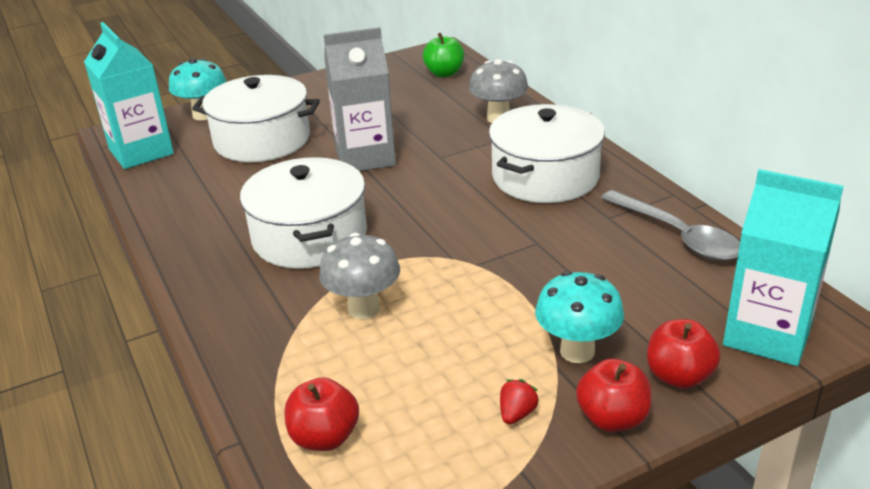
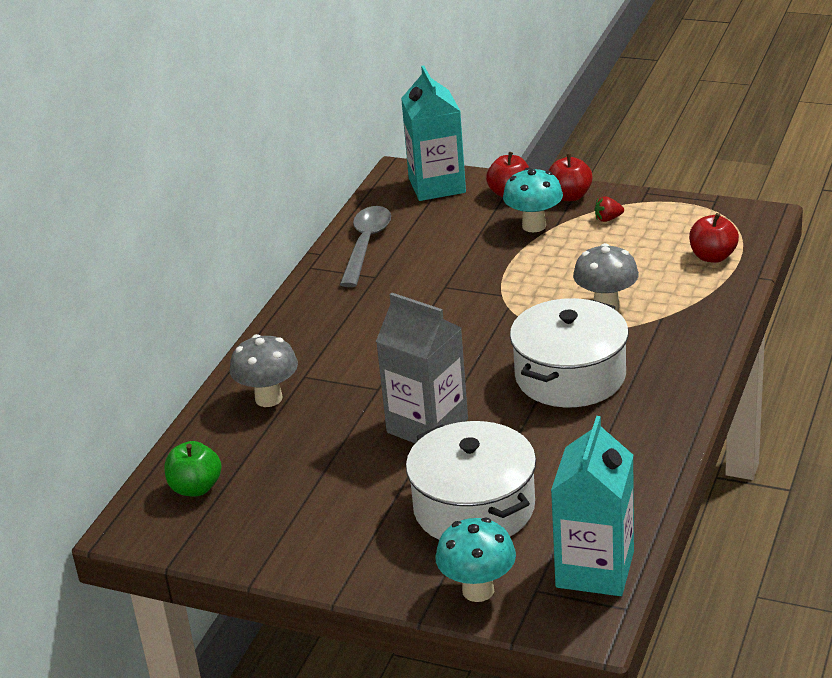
camera: 130 degrees left, 0 degrees up
(545, 177) = (348, 325): white pot -> none

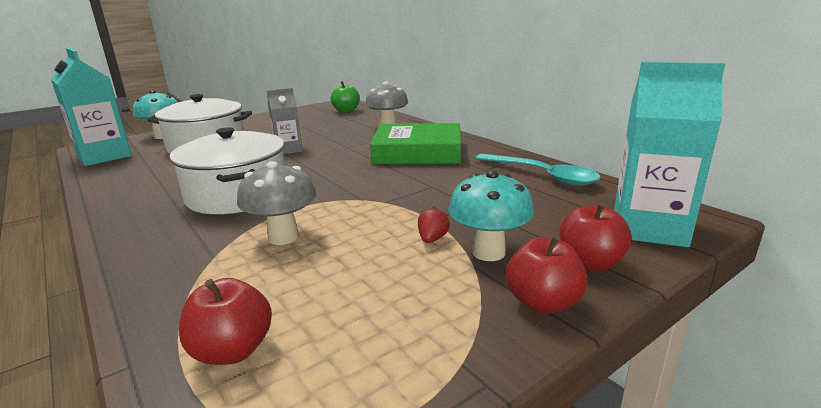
camera: 120 degrees right, 10 degrees down
(355, 332) = (418, 152): none -> green book
(366, 245) = (542, 175): grey spoon -> turquoise spoon
(427, 426) = (288, 150): grey carton -> grey carton, size x0.59
(608, 219) = (444, 307): red strawberry -> red strawberry (432, 239)

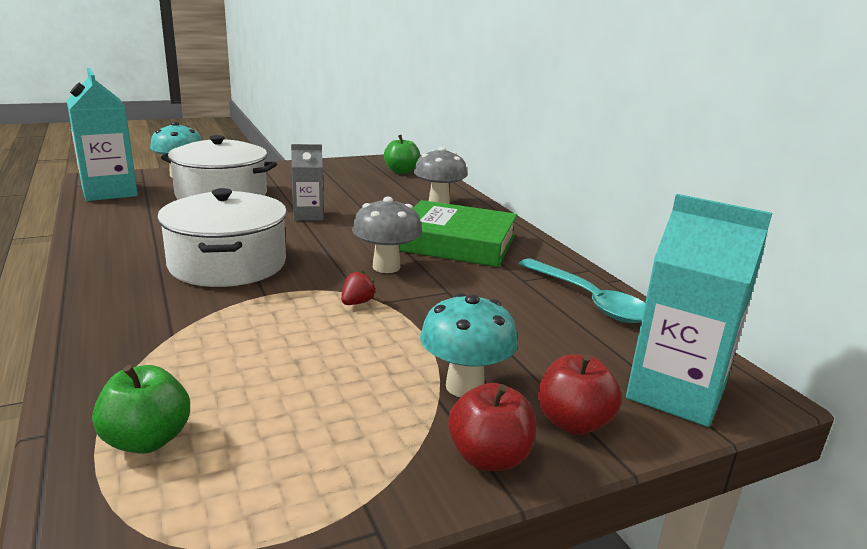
camera: 10 degrees right, 0 degrees up
(232, 350) = (147, 440): red apple -> green apple
(283, 237) = (252, 325): grey mushroom -> grey mushroom (386, 267)
(432, 239) = (411, 358): red strawberry -> red strawberry (357, 303)

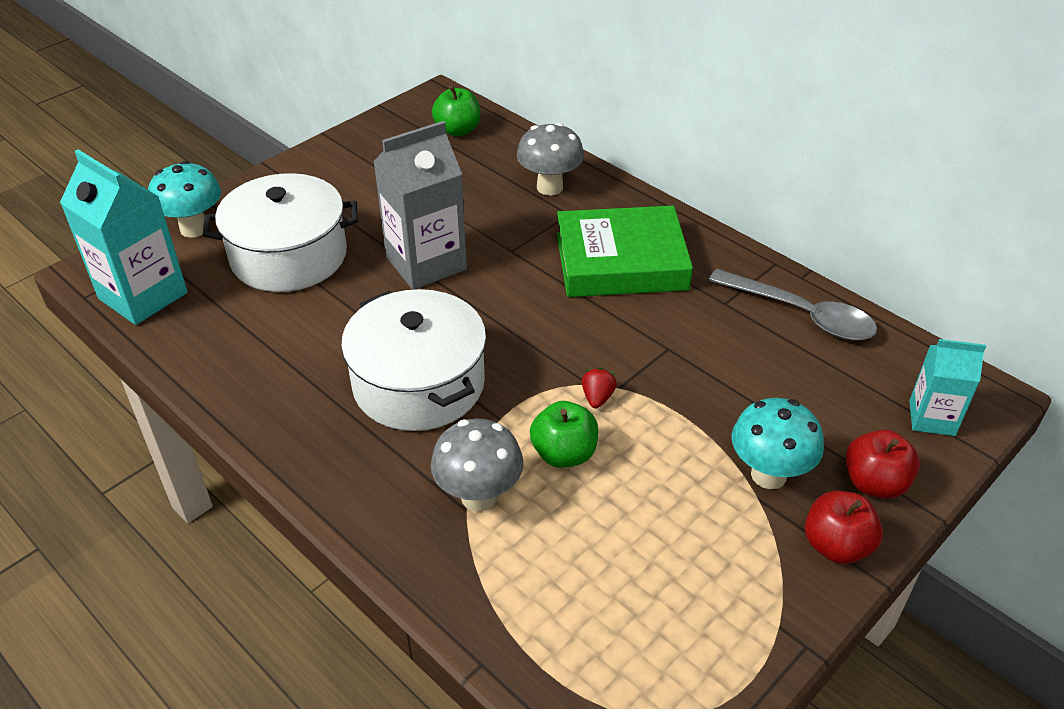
camera: 20 degrees left, 20 degrees up
(147, 440) = (569, 636): green apple -> green apple (564, 454)
(308, 215) = (426, 263): grey carton -> grey carton, size x1.70
(386, 267) = (582, 330): grey mushroom -> grey mushroom (479, 496)
(589, 300) = (801, 314): turquoise spoon -> grey spoon
(675, 393) = (932, 418): turquoise carton -> turquoise carton, size x0.59

